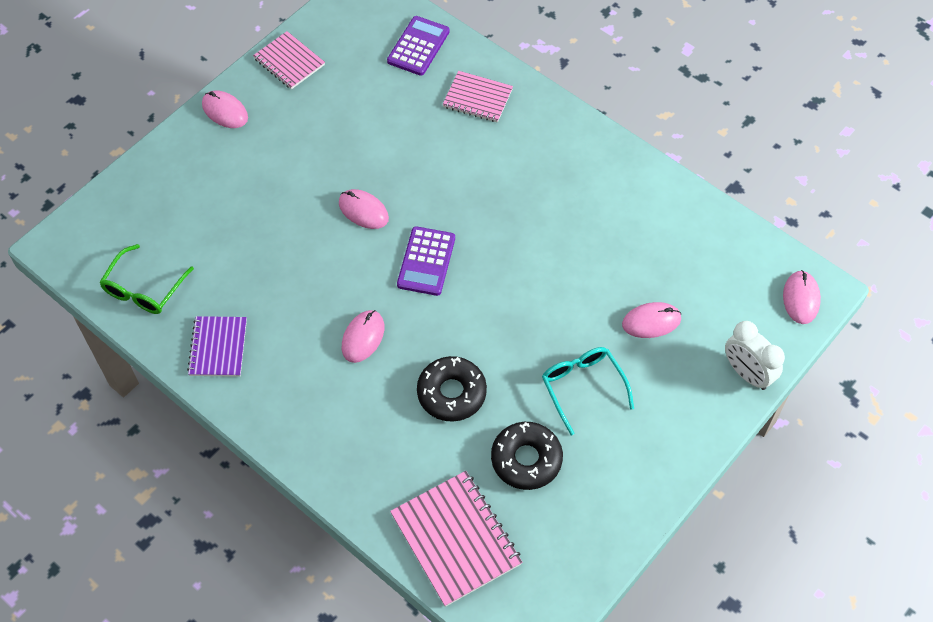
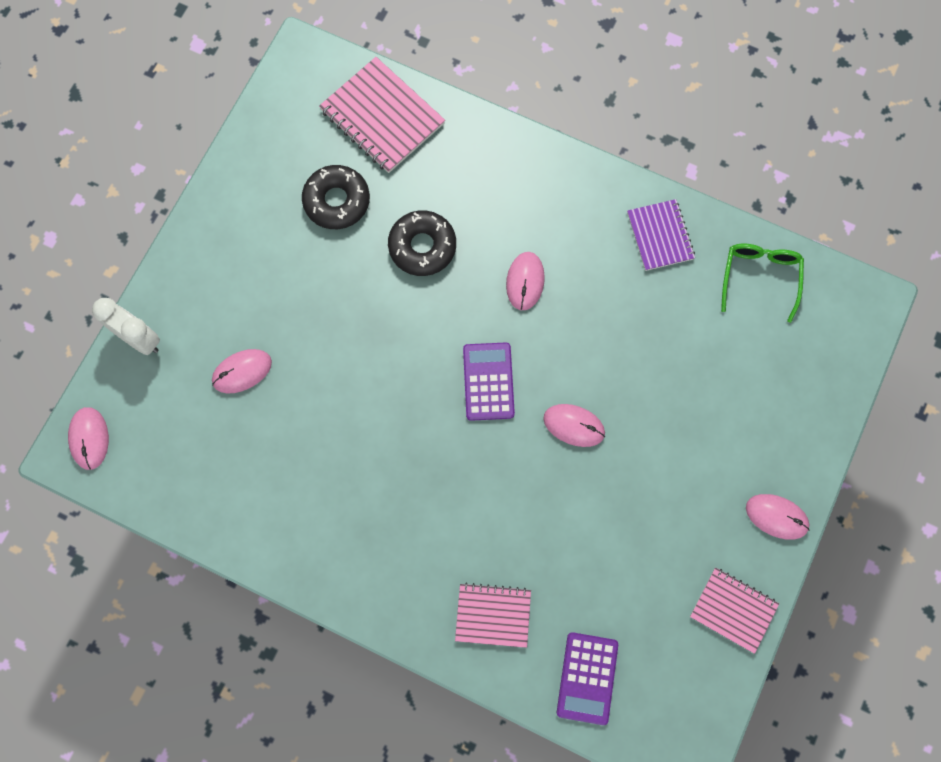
camera: 165 degrees right, 15 degrees up
(582, 387) = (298, 284): turquoise glasses -> none

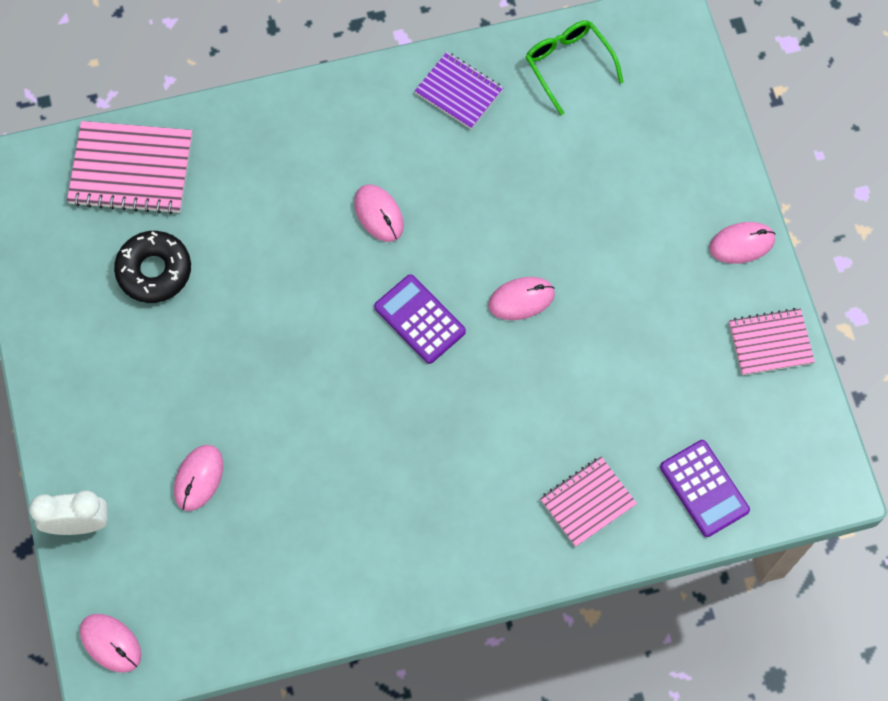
camera: 40 degrees left, 5 degrees down
(422, 247) = (265, 252): black donut -> none

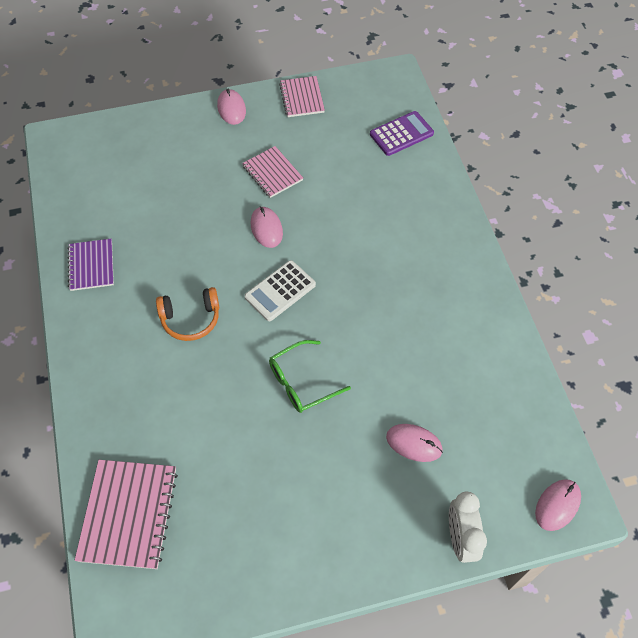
camera: 90 degrees left, 10 degrees down
(154, 271) = (229, 488): black donut -> none
(378, 214) = (190, 319): pink mouse -> orange headphones
(420, 319) = (280, 291): purple calculator -> white calculator
(459, 92) = (91, 266): purple notebook -> purple notebook turned 45 degrees counterclockwise
(568, 65) = (80, 198): green glasses -> green glasses (301, 382)
(587, 502) = (415, 194): pink notebook -> pink notebook (272, 173)

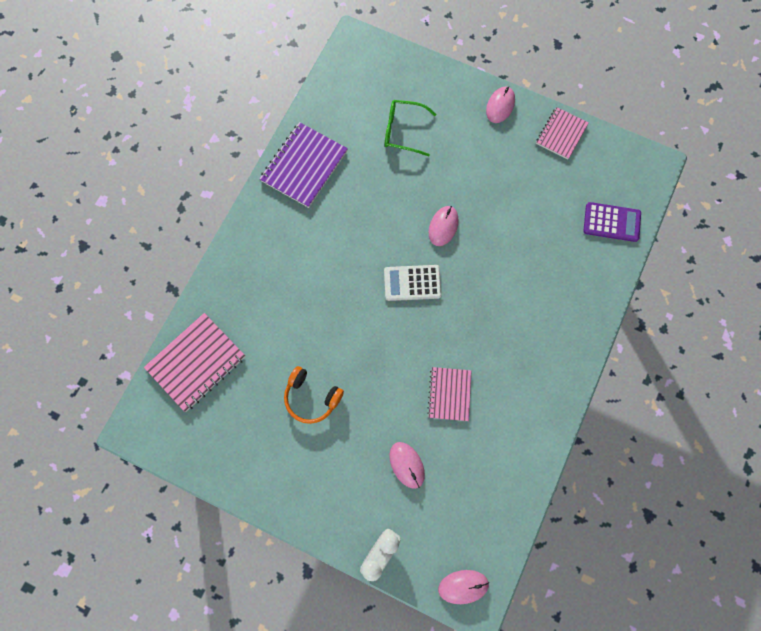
camera: 40 degrees right, 15 degrees up
(91, 266) = (304, 166): purple notebook -> purple notebook, size x1.58
(190, 319) = (336, 257): orange headphones -> orange headphones (311, 397)
(272, 173) = (484, 184): pink notebook -> pink notebook (449, 394)
(301, 382) = (370, 362): green glasses -> green glasses (403, 131)

